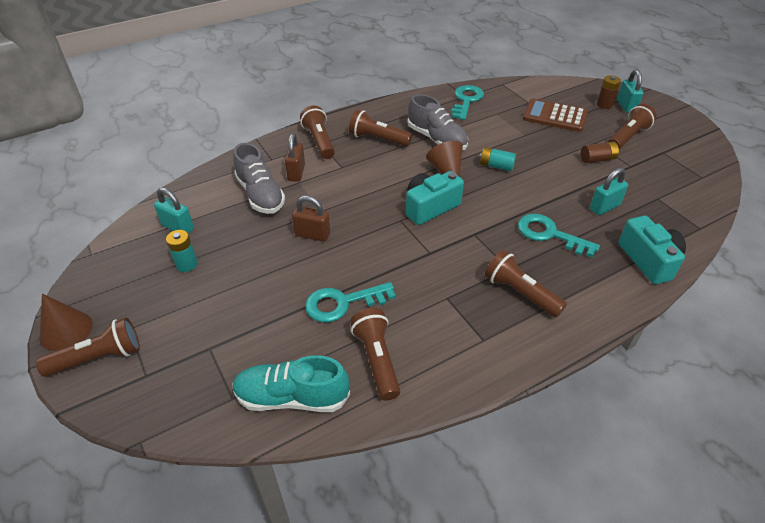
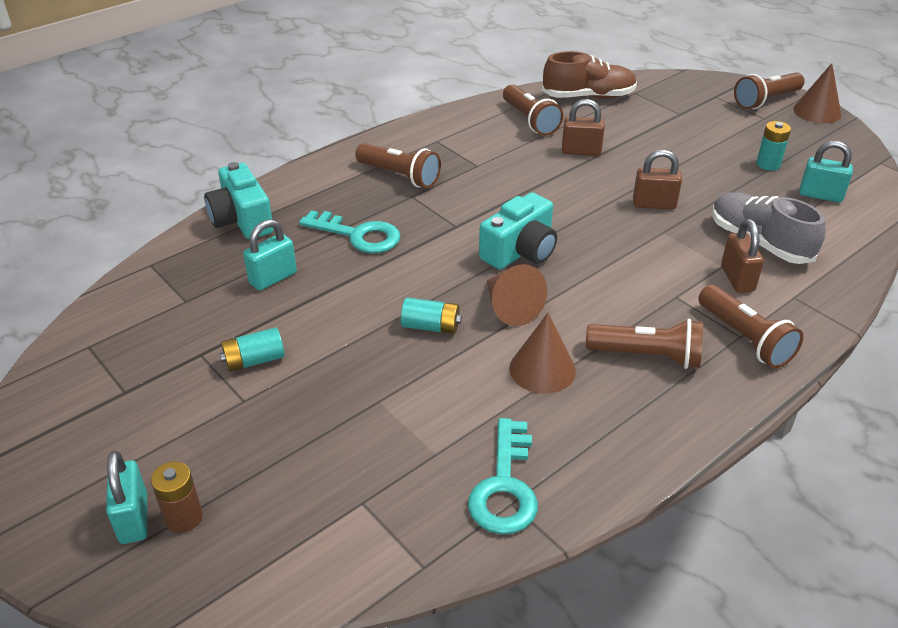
camera: 170 degrees right, 5 degrees down
(292, 397) = (588, 97): turquoise shoe -> brown shoe
(343, 303) = (581, 151): turquoise key -> brown padlock
(437, 139) = (542, 369): grey shoe -> brown cone
(555, 116) = (309, 462): brown calculator -> none
(597, 159) = (254, 360): brown battery -> turquoise battery
(627, 137) = (176, 420): brown flashlight -> none

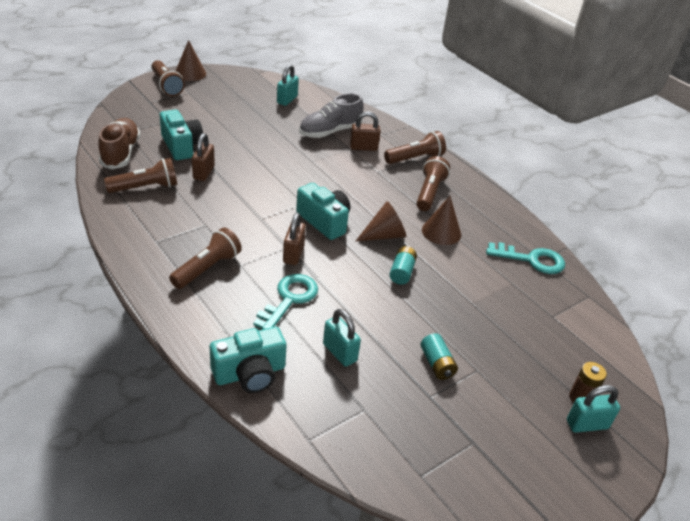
camera: 90 degrees left, 0 degrees up
(630, 130) = (181, 146): none -> turquoise camera
(654, 204) = (281, 157): brown padlock -> brown padlock (293, 254)
(768, 164) = (247, 106): turquoise battery -> none

